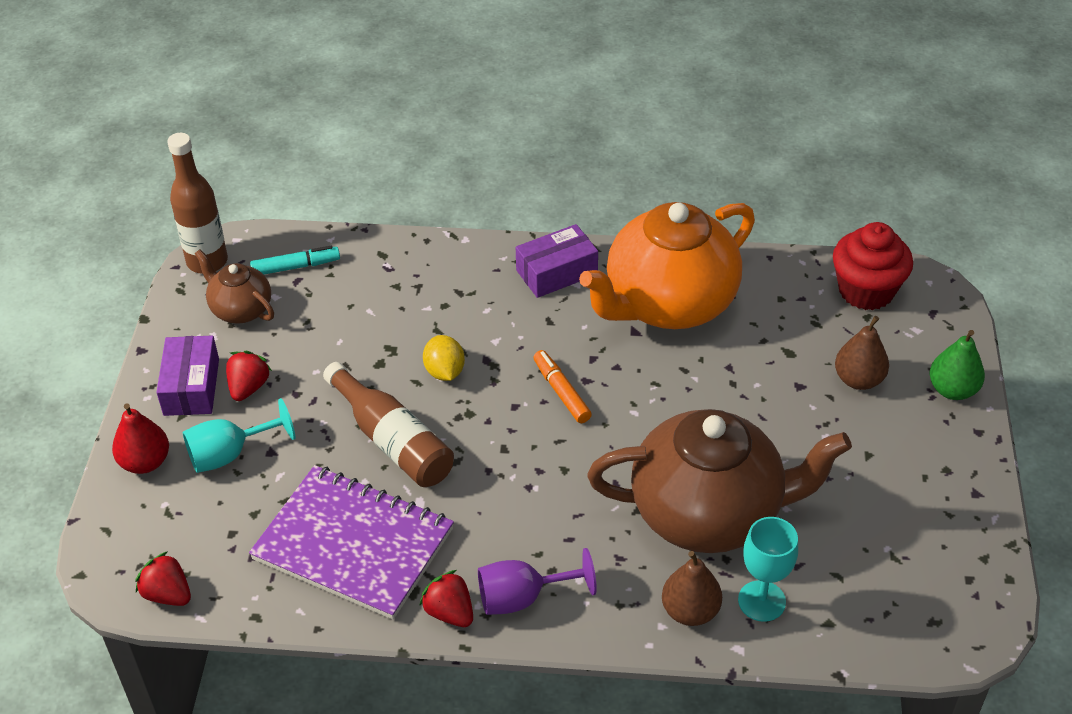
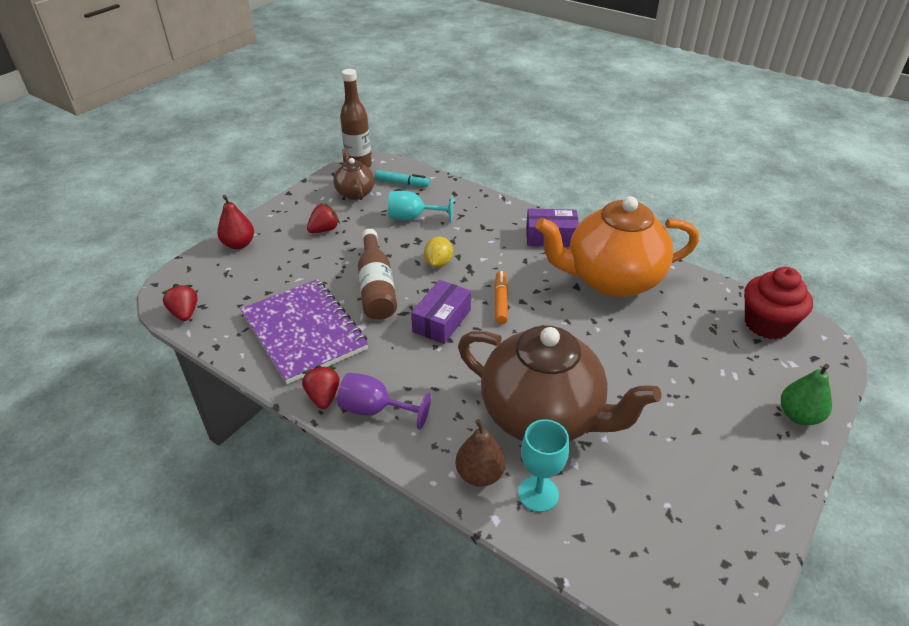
camera: 30 degrees right, 5 degrees down
(191, 387) = (296, 218): purple box -> purple box (442, 321)
(229, 454) = (283, 258): turquoise goblet -> turquoise goblet (413, 218)
(858, 380) = (722, 378): brown pear -> none

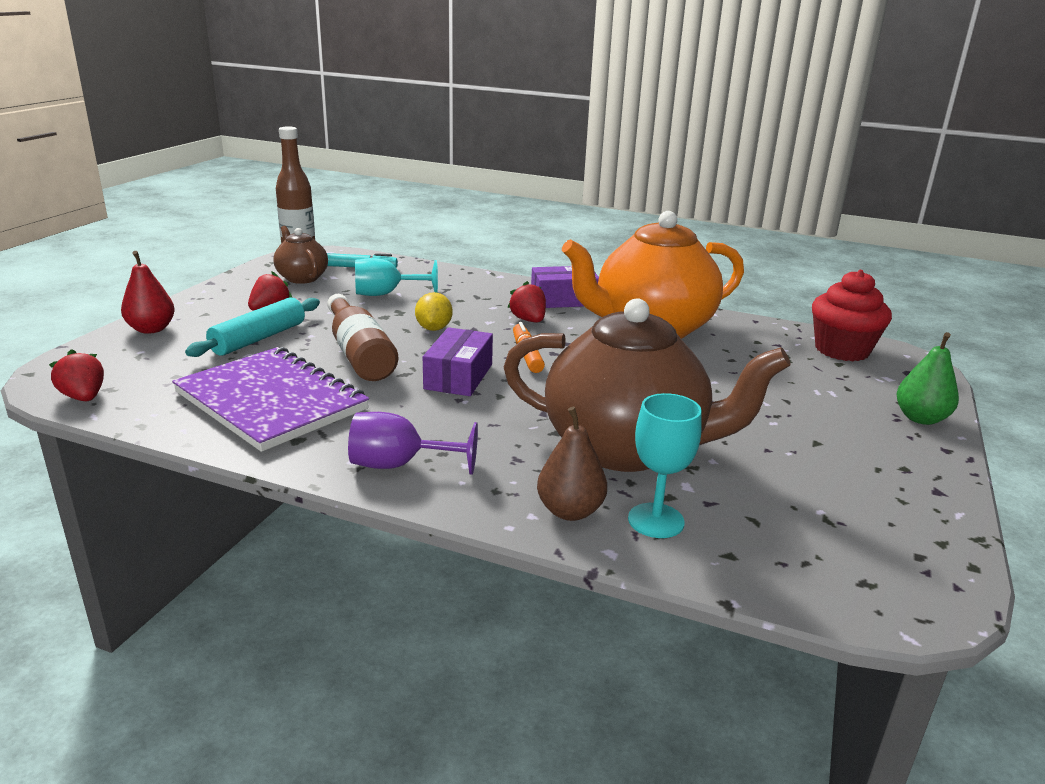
camera: 15 degrees left, 15 degrees down
(309, 262) = (259, 338): none -> turquoise rolling pin
(323, 396) = (320, 459): red strawberry -> red strawberry (528, 320)

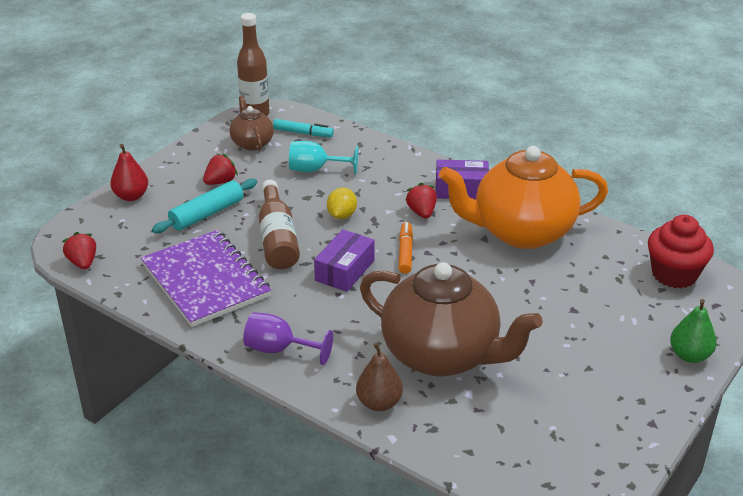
camera: 15 degrees right, 10 degrees up
(656, 520) = (433, 418): turquoise goblet -> none

